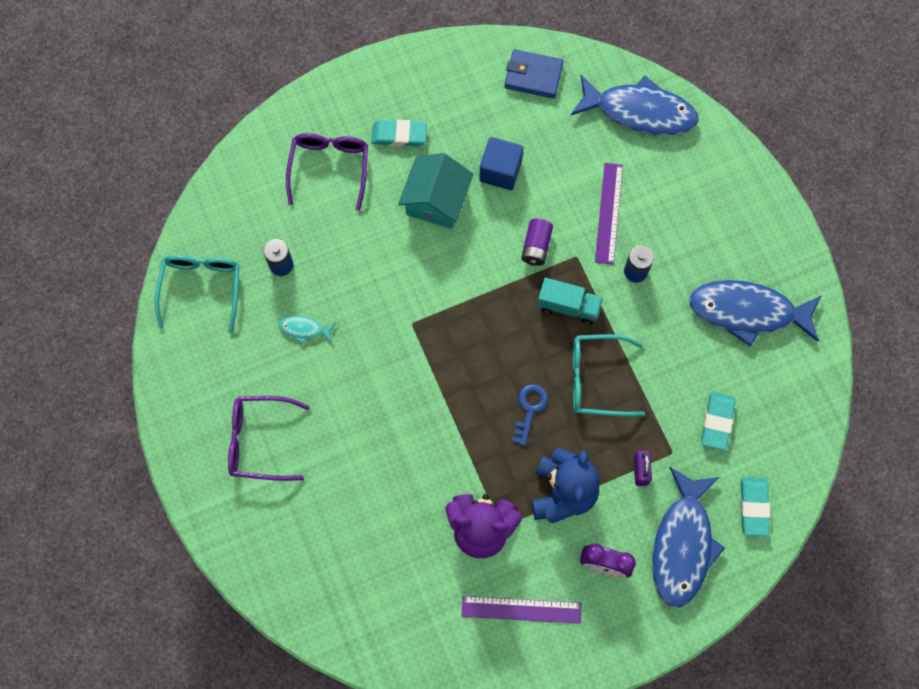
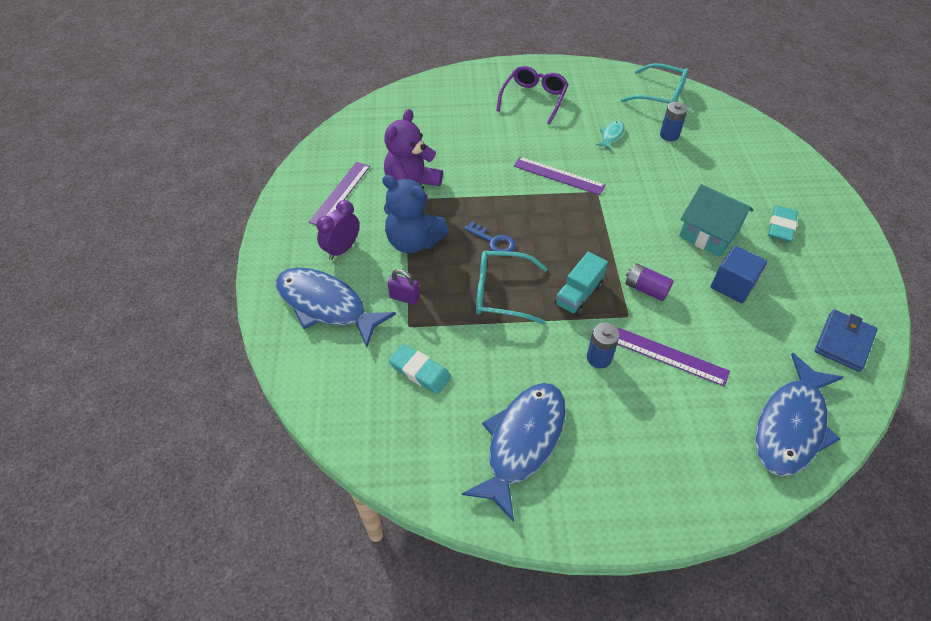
camera: 110 degrees right, 20 degrees down
(329, 168) = (753, 178): purple glasses -> none
(399, 371) = (558, 176): none -> purple ruler
(596, 379) = (501, 293): turquoise glasses -> turquoise glasses turned 105 degrees counterclockwise
(753, 507) = (326, 371): turquoise eraser -> none

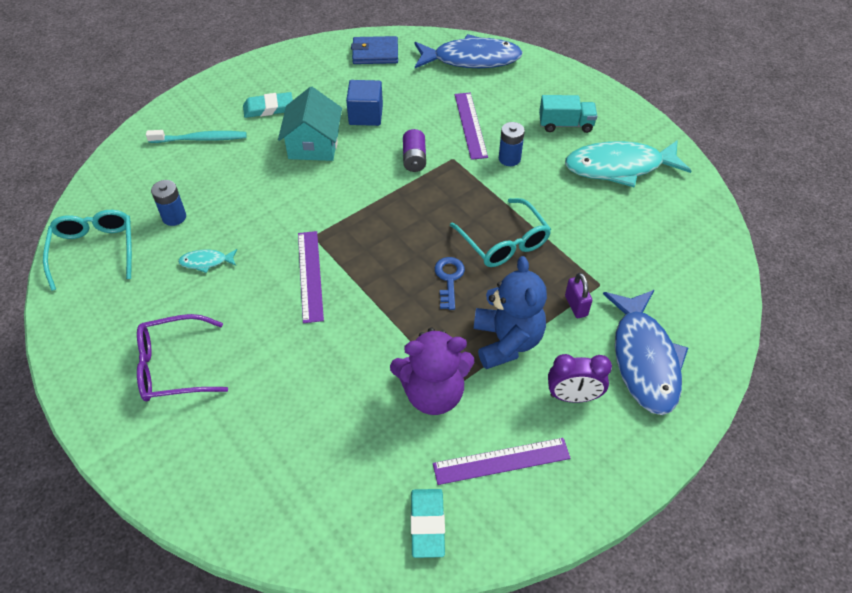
camera: 125 degrees left, 0 degrees up
(420, 371) = (630, 251): turquoise eraser -> turquoise eraser (427, 524)
(522, 442) = (619, 167): blue fish -> turquoise fish
(578, 294) = (458, 194): turquoise truck -> turquoise truck (565, 125)
(758, 174) = (200, 139): none -> turquoise toothbrush

